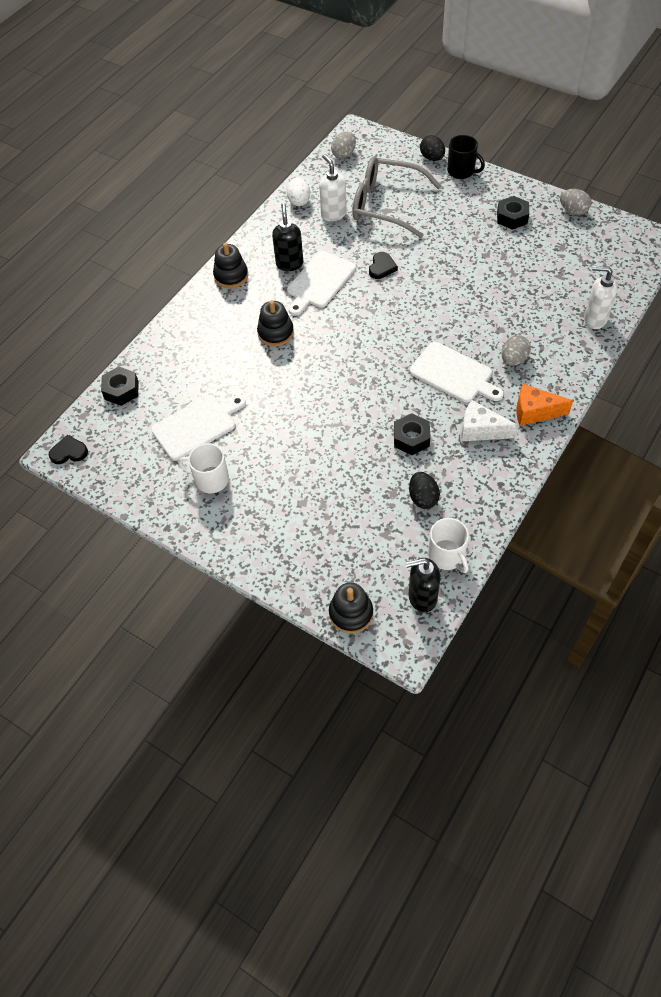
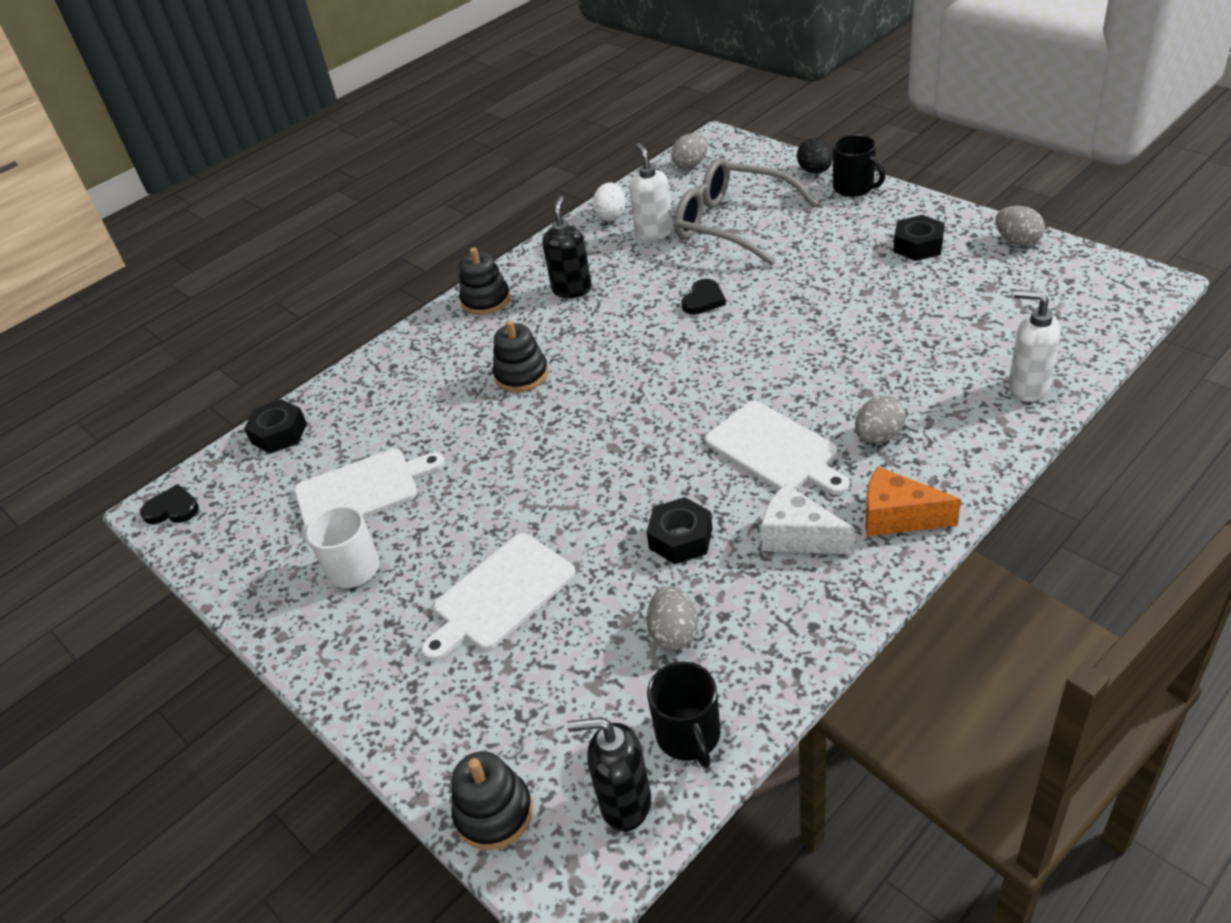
camera: 15 degrees right, 15 degrees down
(319, 282) = (607, 314): white cutting board -> white cutting board (500, 595)
(423, 498) = (674, 633): black egg -> grey egg
(447, 556) = (689, 736): white mug -> black mug

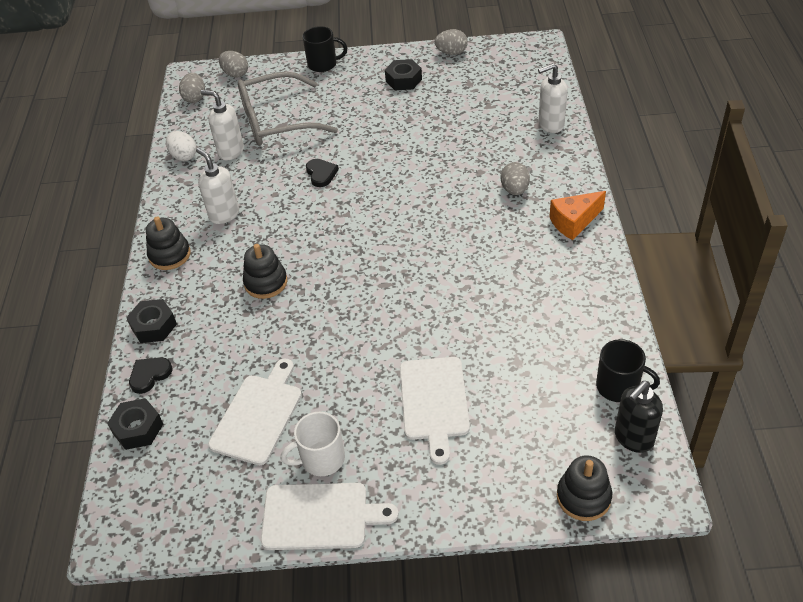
camera: 50 degrees left, 5 degrees up
(172, 509) = (127, 530): black heart -> black heart (149, 375)
(572, 289) = (224, 214): black soap dispenser -> white soap dispenser
(674, 633) = (548, 349): grey egg -> grey egg (235, 74)
(680, 538) = (488, 304): black nut -> black nut (154, 326)
(775, 450) = (474, 229): white cutting board -> white cutting board (320, 516)
(798, 537) = (543, 262): white cheese -> none
(815, 171) = (285, 65): black egg -> none

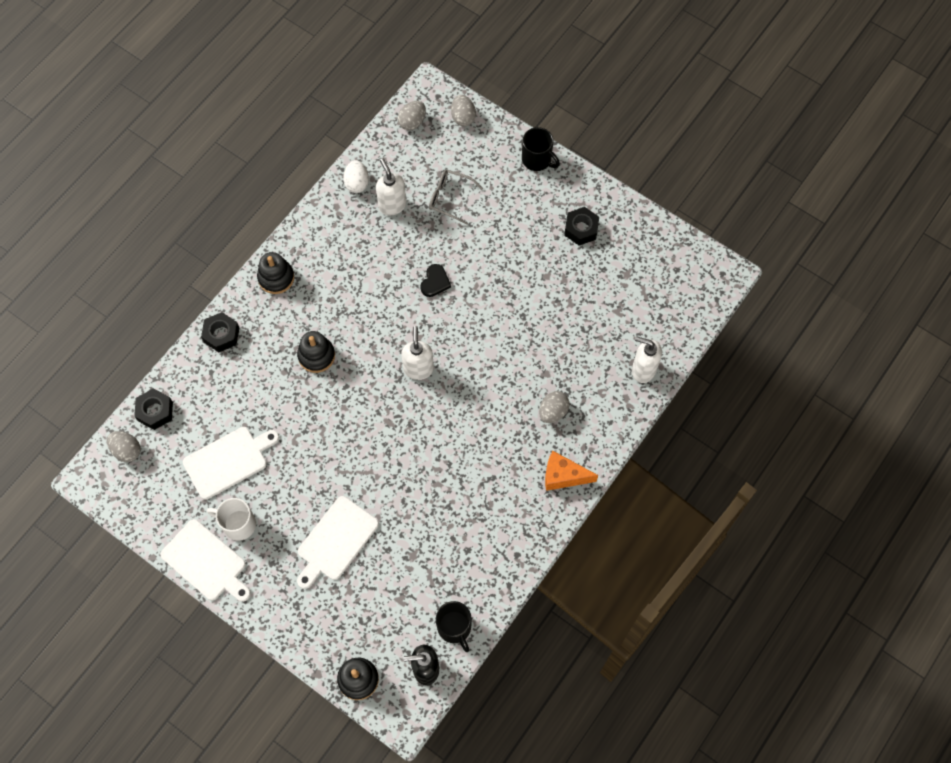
camera: 35 degrees right, 20 degrees up
(149, 375) = (190, 374): black heart -> none
(224, 214) = (339, 268): white soap dispenser -> white soap dispenser (418, 369)
(277, 121) = (450, 198): grey glasses -> grey glasses, size x0.54
(451, 52) = (647, 227): grey egg -> grey egg (127, 450)

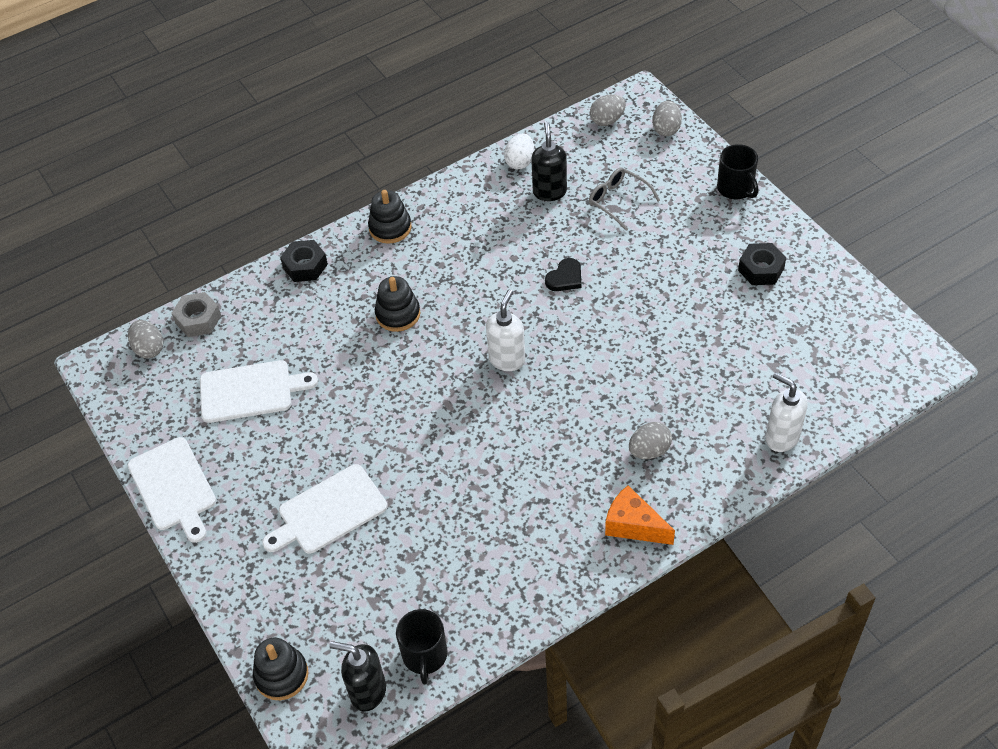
camera: 25 degrees right, 15 degrees down
(155, 411) = (198, 319): black nut -> grey nut
(238, 524) = (228, 459): white mug -> none
(392, 205) = (549, 192): white soap dispenser -> black soap dispenser

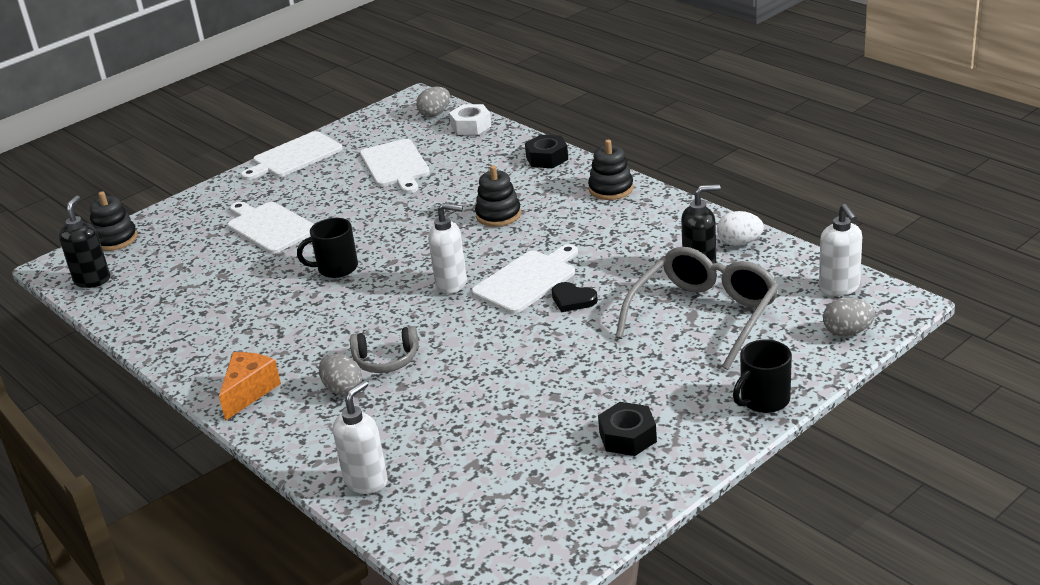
camera: 80 degrees right, 20 degrees down
(198, 319) = (471, 126): grey nut -> white nut
(425, 656) = (121, 300): black mug -> black mug (336, 268)
(522, 305) = (527, 280): none -> white cutting board
(607, 120) = (839, 288): grey egg -> white soap dispenser
(614, 416) = (386, 360): none -> grey headphones
(618, 201) = (704, 316): grey glasses -> grey glasses, size x1.87

